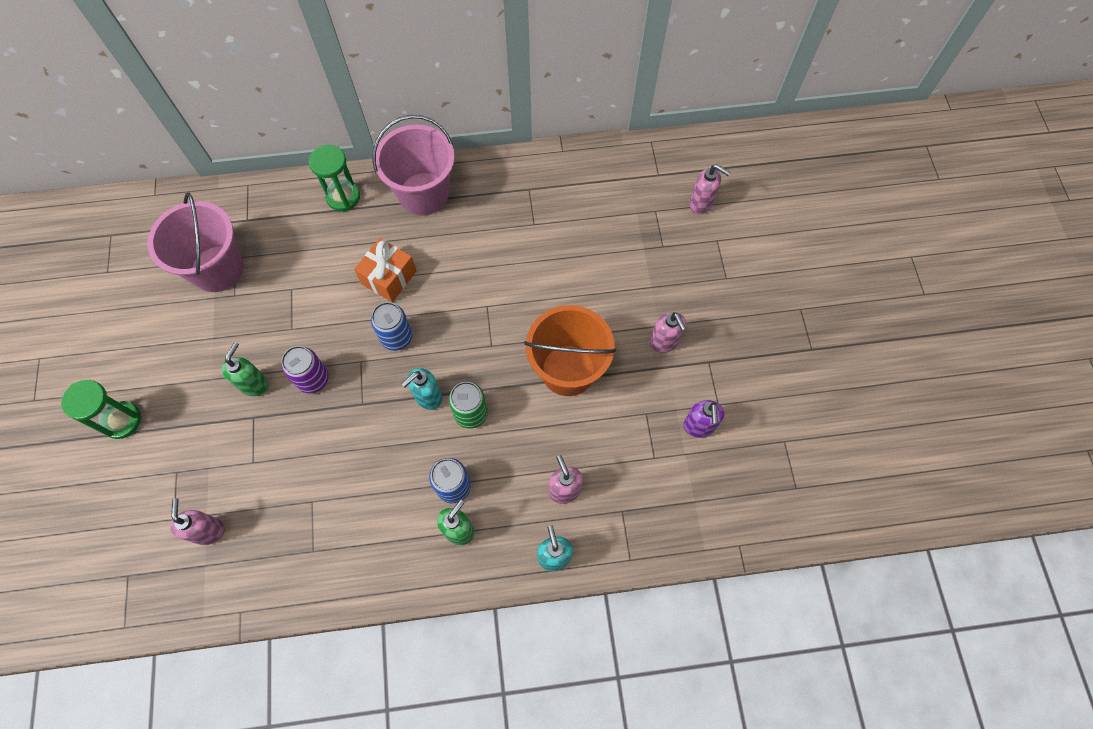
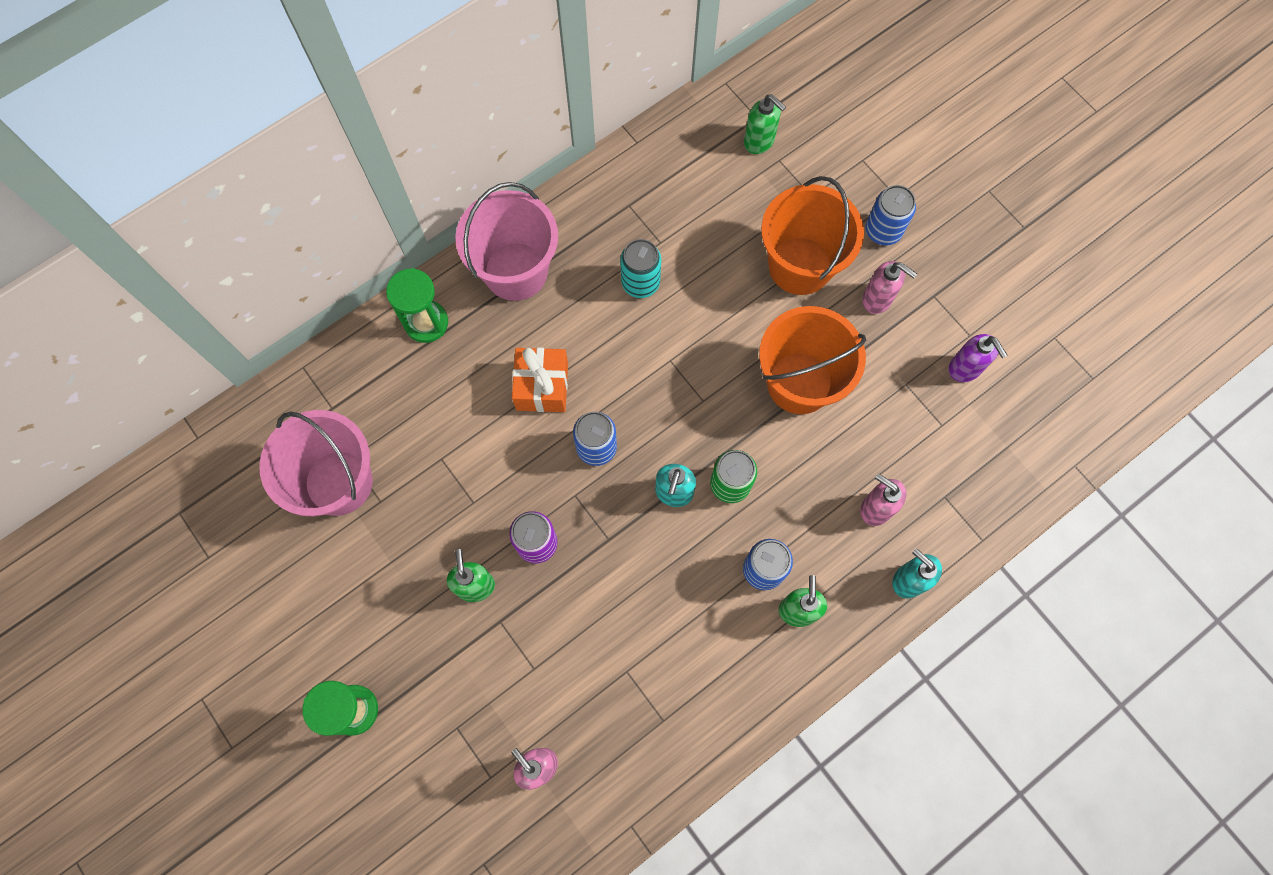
camera: 30 degrees left, 5 degrees up
(502, 244) = (640, 283): none -> turquoise can
(622, 290) = (800, 265): none -> orange bucket
(649, 192) = (759, 142): none -> green soap dispenser
(700, 297) = (883, 231): none -> blue can
(701, 204) = (821, 127): pink soap dispenser -> none

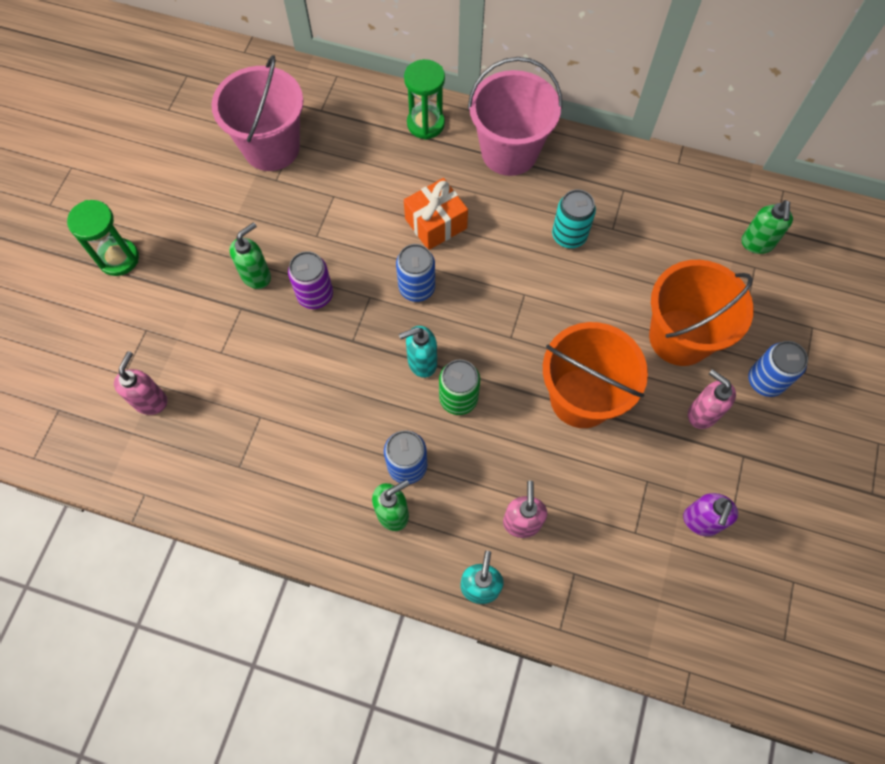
camera: 55 degrees right, 5 degrees down
(877, 299) = (702, 413): pink soap dispenser -> pink soap dispenser turned 135 degrees clockwise

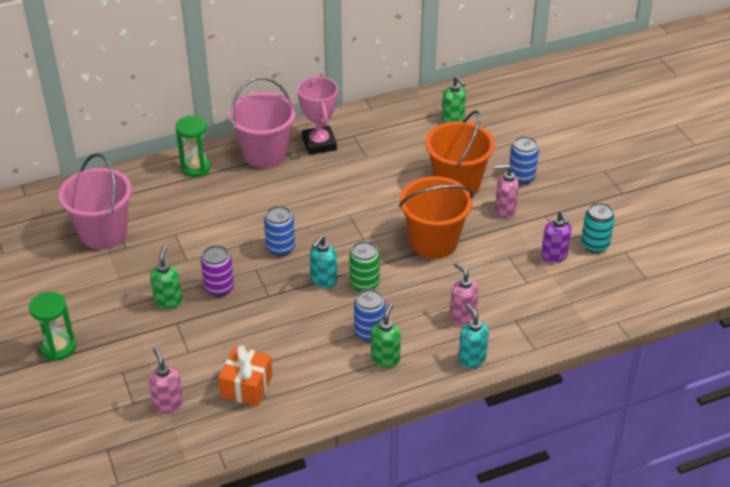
camera: 40 degrees left, 25 degrees down
(436, 223) = (257, 211): orange gift -> orange gift (247, 386)
(569, 236) = (345, 173): turquoise can -> turquoise can (594, 245)
(577, 176) = (319, 144): none -> pink trophy

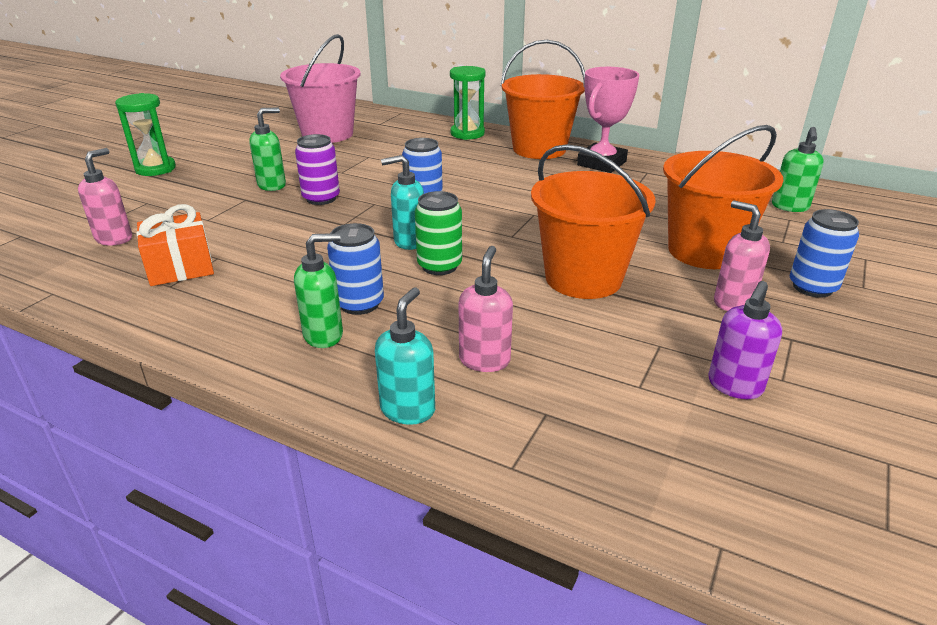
camera: 50 degrees right, 10 degrees down
(265, 153) = (539, 149): pink bucket -> orange bucket
(594, 245) = (834, 417): turquoise can -> none

